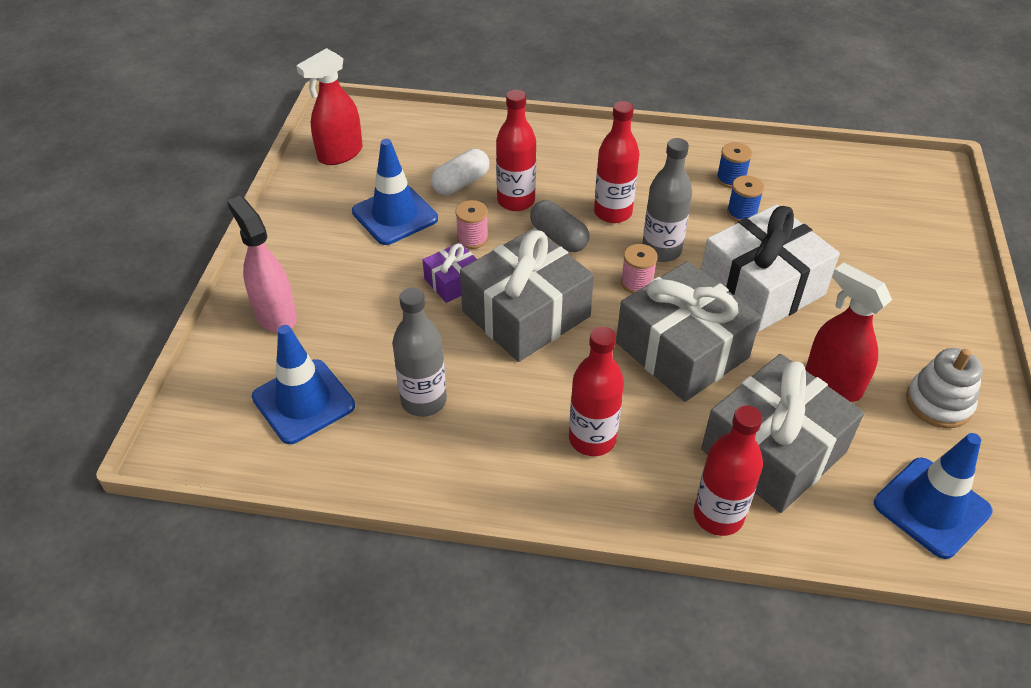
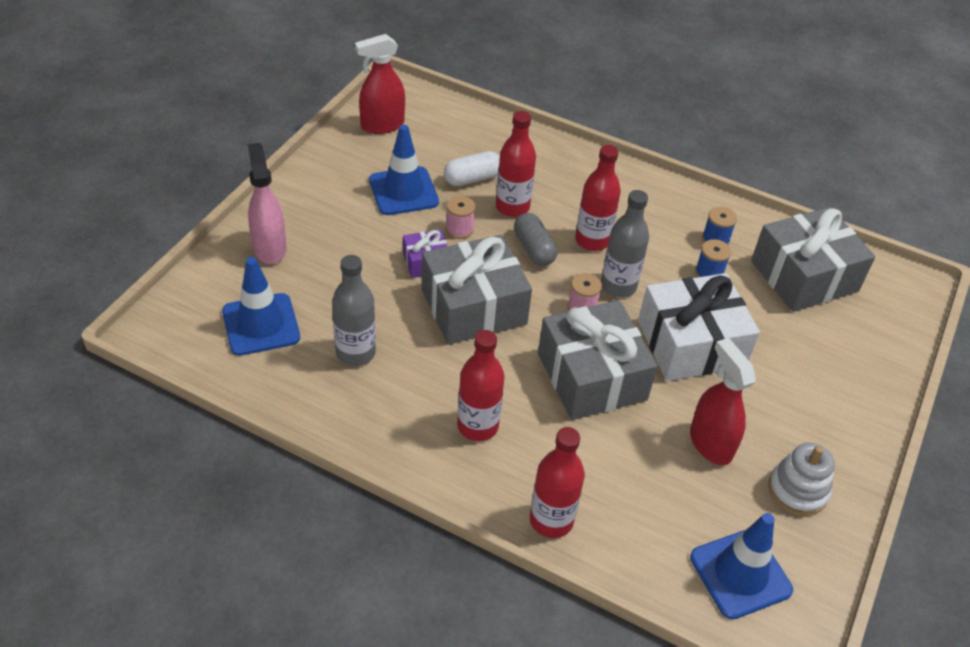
camera: 15 degrees right, 0 degrees up
(773, 451) = (626, 484): grey gift -> grey gift (804, 276)

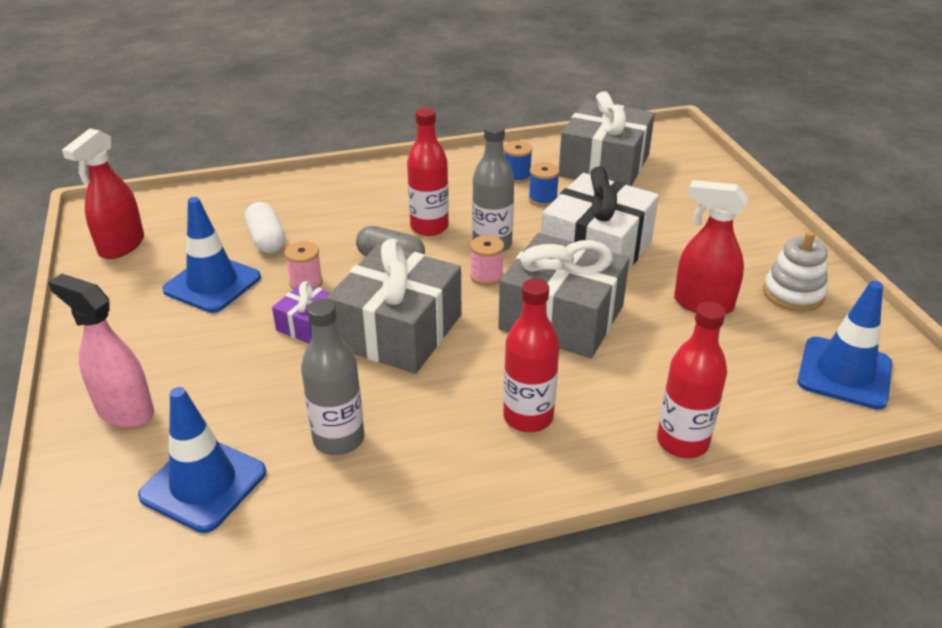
camera: 40 degrees left, 10 degrees down
(472, 178) = (267, 240): white capsule -> white capsule turned 45 degrees counterclockwise
(512, 207) = (331, 240): red bottle -> none

